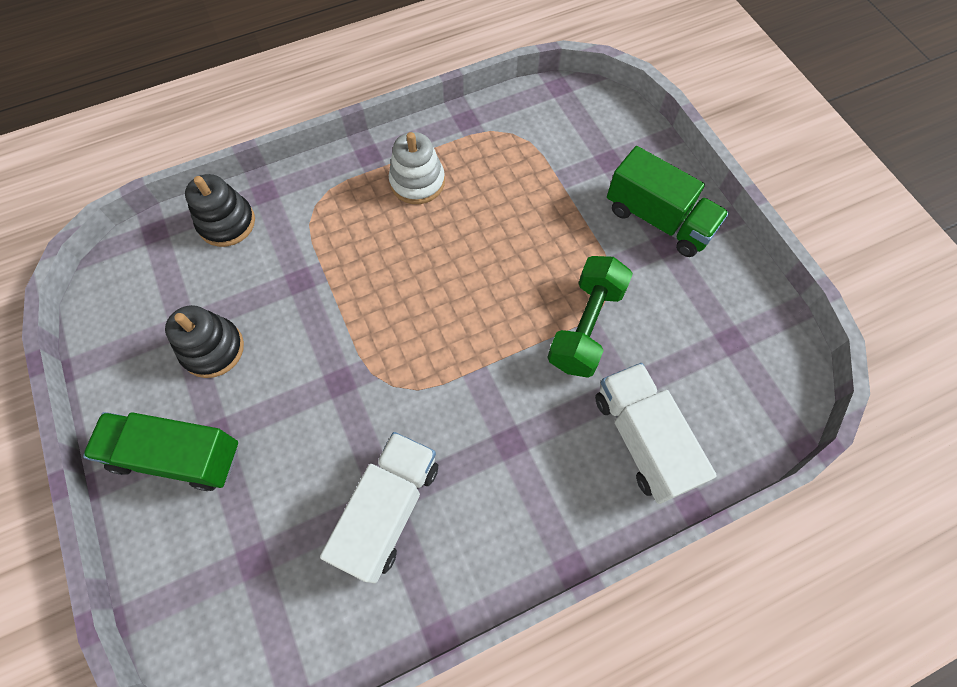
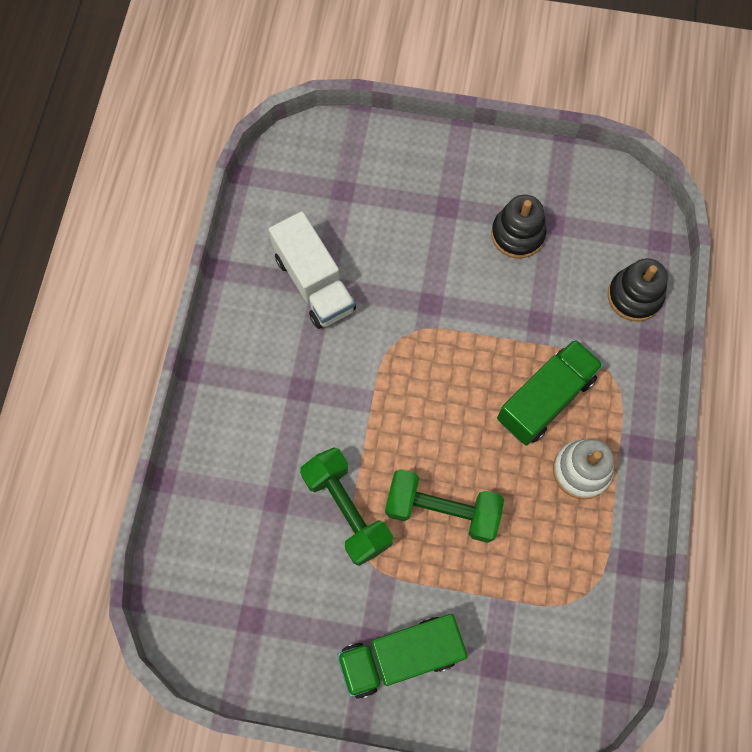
camera: 125 degrees right, 5 degrees up
(177, 456) = (447, 178): green truck -> green truck (545, 399)
(526, 257) = (442, 510): none -> green dumbbell
(642, 439) = (233, 482): white truck -> none

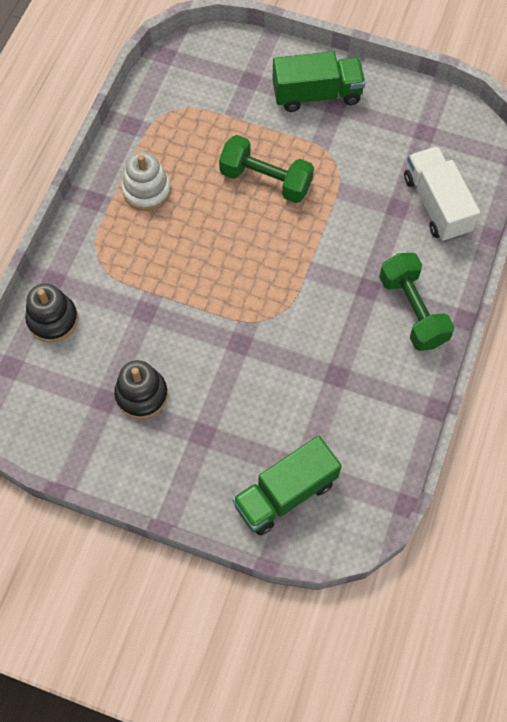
camera: 170 degrees left, 5 degrees down
(314, 283) = (344, 379): white truck -> white truck (436, 205)
(347, 510) = (342, 191): green dumbbell -> green dumbbell (412, 310)
(545, 399) = (160, 247): green truck -> green truck (285, 494)

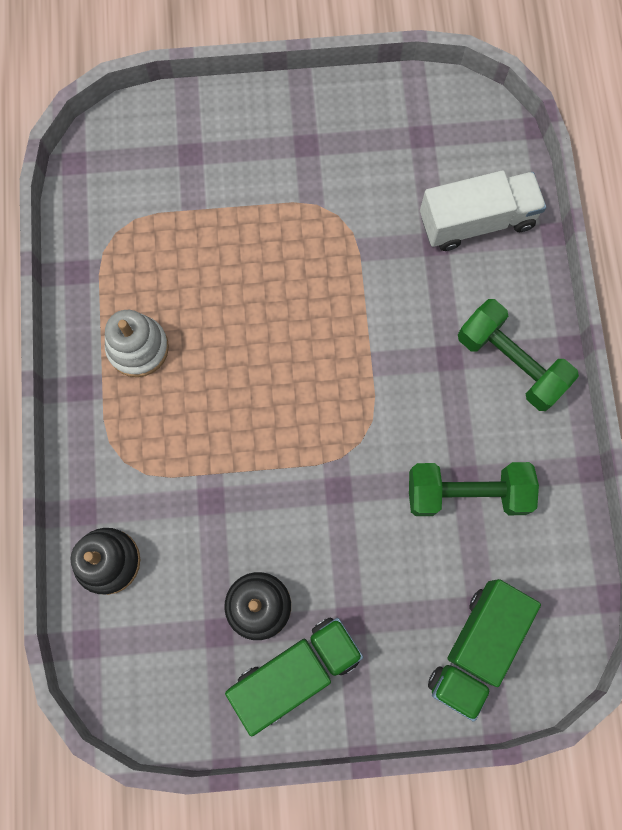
camera: 25 degrees left, 10 degrees up
(266, 180) = (271, 274): green dumbbell -> green dumbbell (467, 493)
(317, 94) = (277, 139): green truck -> green truck (296, 671)
(436, 205) = (476, 221): white truck -> white truck turned 120 degrees clockwise

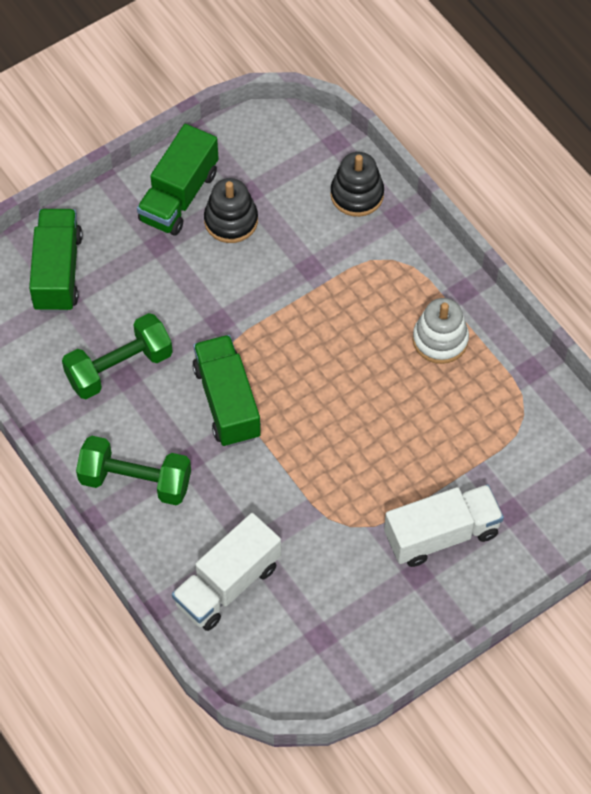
camera: 150 degrees right, 15 degrees down
(263, 166) = (441, 534): none -> white truck
(380, 396) = (227, 402): none -> green truck

